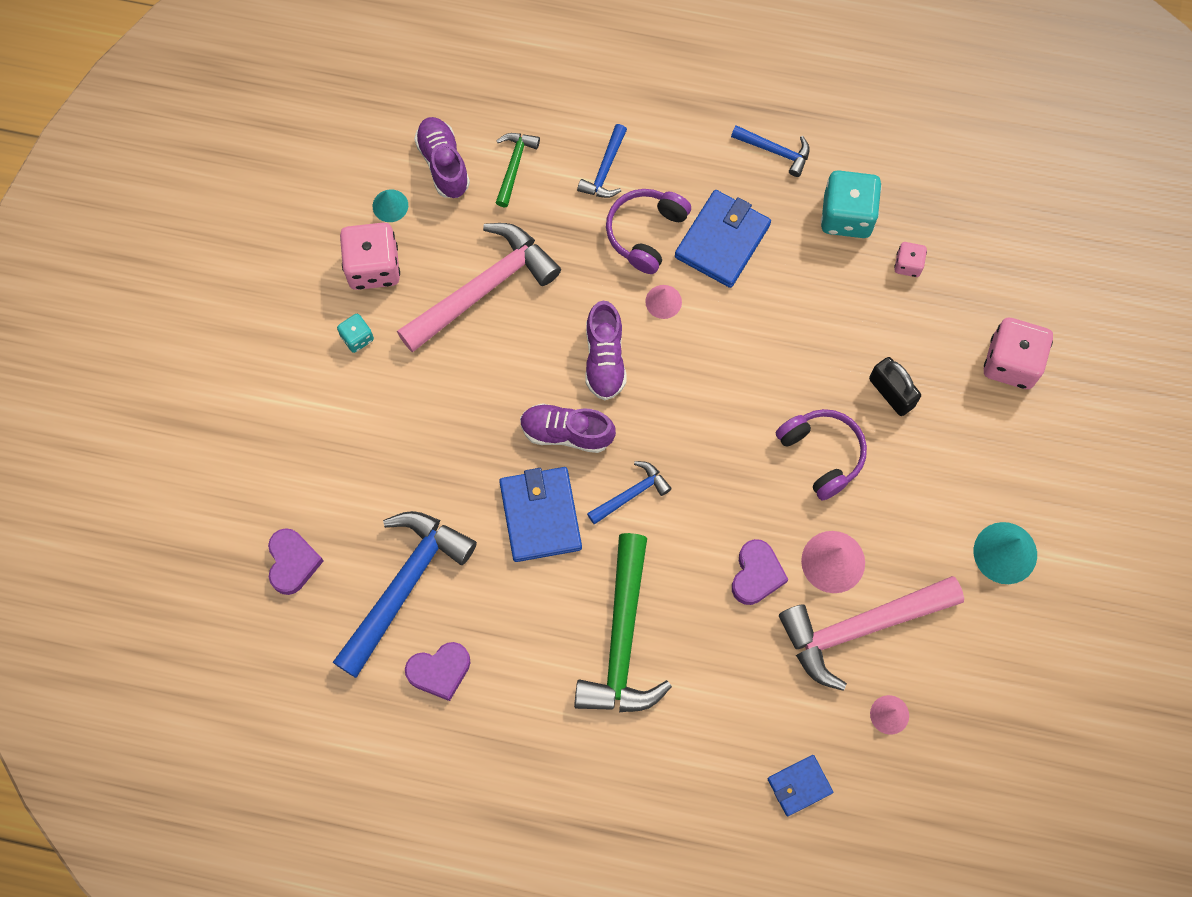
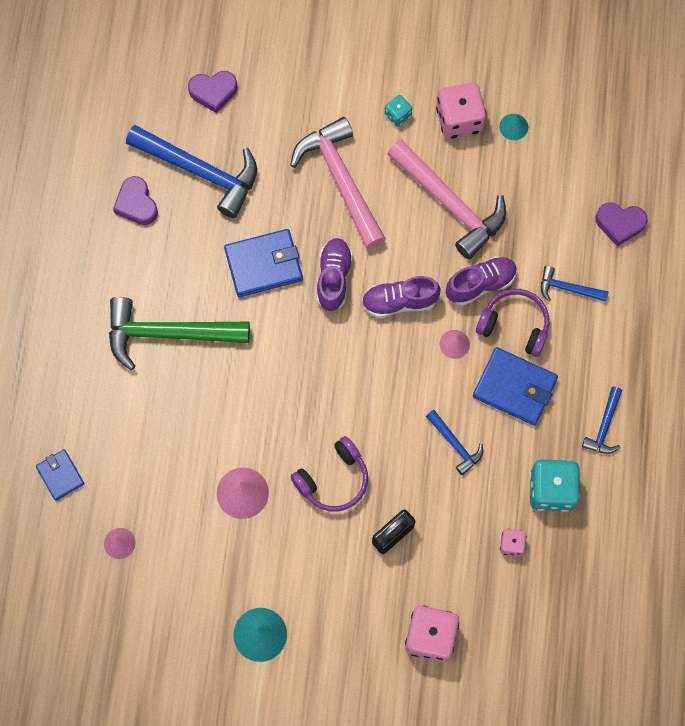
camera: 85 degrees right, 0 degrees up
(443, 163) = (556, 162): purple shoe -> purple shoe (480, 284)
(514, 165) = (562, 217): green hammer -> none
(631, 493) = (287, 331): blue hammer -> blue hammer (455, 445)
(756, 574) = (227, 433): purple heart -> purple heart (619, 224)
(860, 628) = (188, 517): pink hammer -> pink hammer (340, 180)

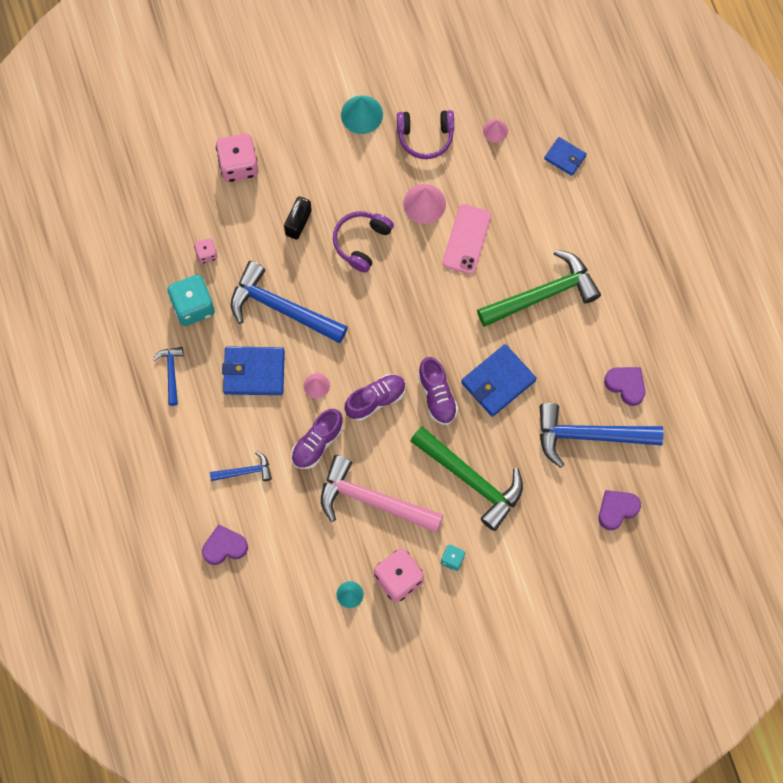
camera: 155 degrees right, 0 degrees up
(217, 431) = (466, 239): none -> pink phone
(340, 180) = (472, 480): pink hammer -> green hammer
(455, 445) = (281, 308): blue hammer -> blue hammer, size x2.05
(514, 325) = (275, 421): purple headphones -> purple headphones (425, 136)

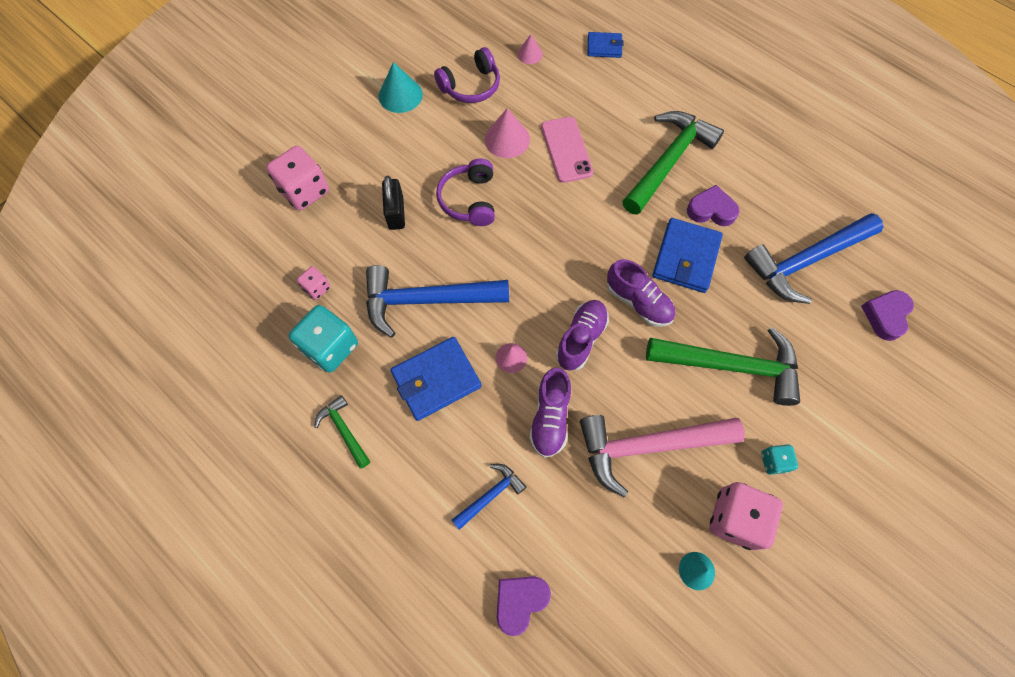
camera: 30 degrees left, 5 degrees down
(171, 372) = (344, 430): blue hammer -> green hammer
(626, 385) = (800, 200): purple heart -> purple heart (711, 210)

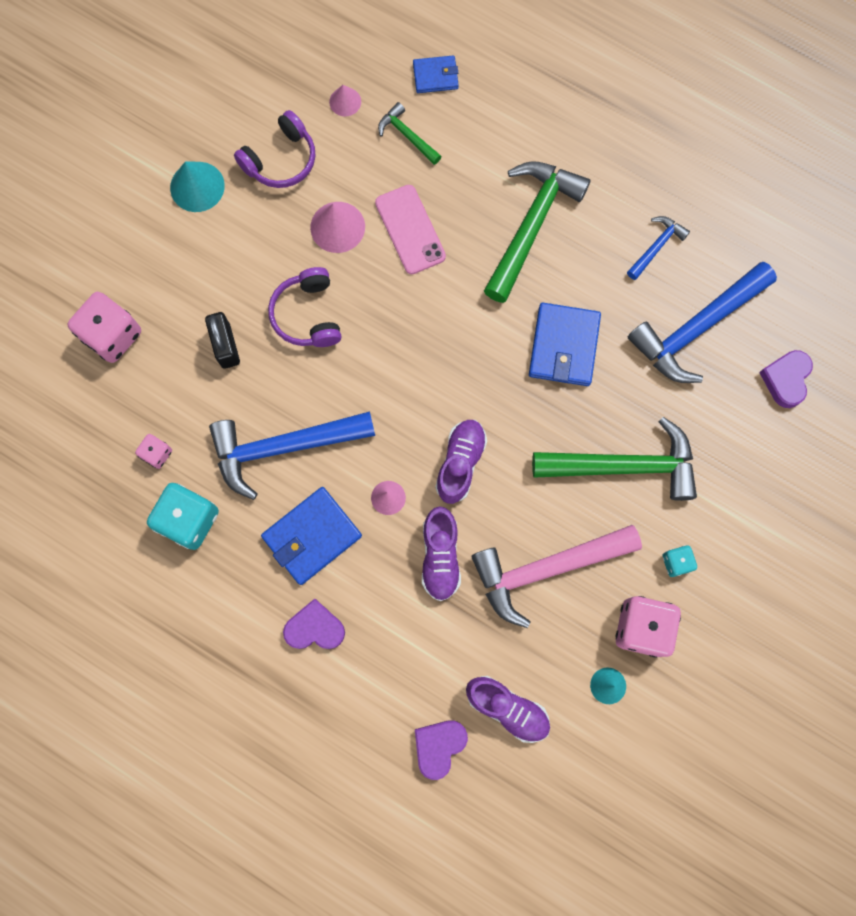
camera: 10 degrees left, 10 degrees up
(344, 430) = (225, 608): green hammer -> green hammer (407, 135)
(490, 495) = (392, 648): blue hammer -> blue hammer (656, 246)
(638, 302) = (517, 409): purple shoe -> purple shoe (507, 708)
(711, 210) = (586, 281): purple heart -> purple heart (315, 628)

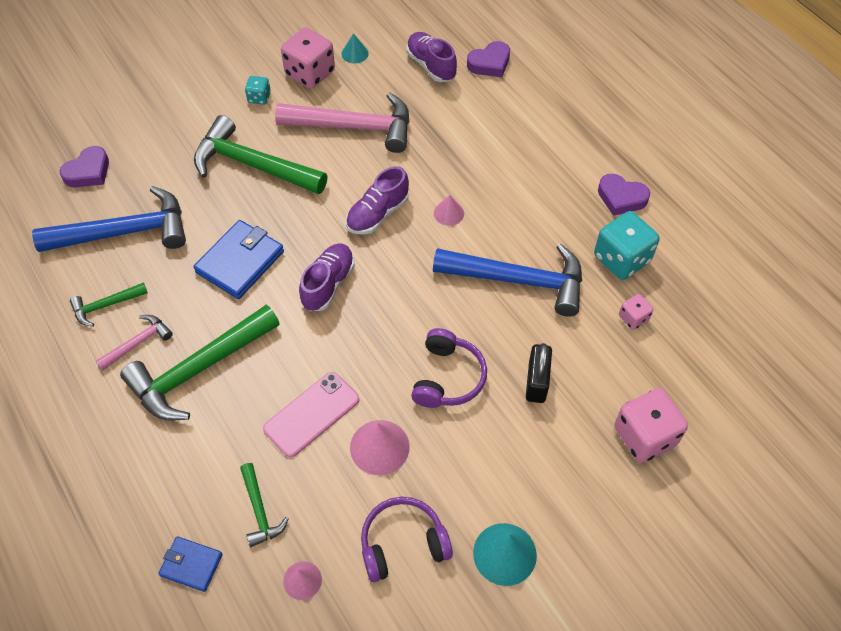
camera: 155 degrees left, 20 degrees down
(312, 536) = (523, 211): blue wallet -> none
(315, 628) = (547, 155): purple heart -> purple heart (621, 198)
(410, 229) = (311, 414): pink phone -> pink phone turned 45 degrees clockwise
(440, 557) = (429, 162): purple shoe -> purple shoe (328, 284)
(601, 226) = (138, 342): none -> pink hammer
(656, 246) = (105, 306): blue hammer -> green hammer

